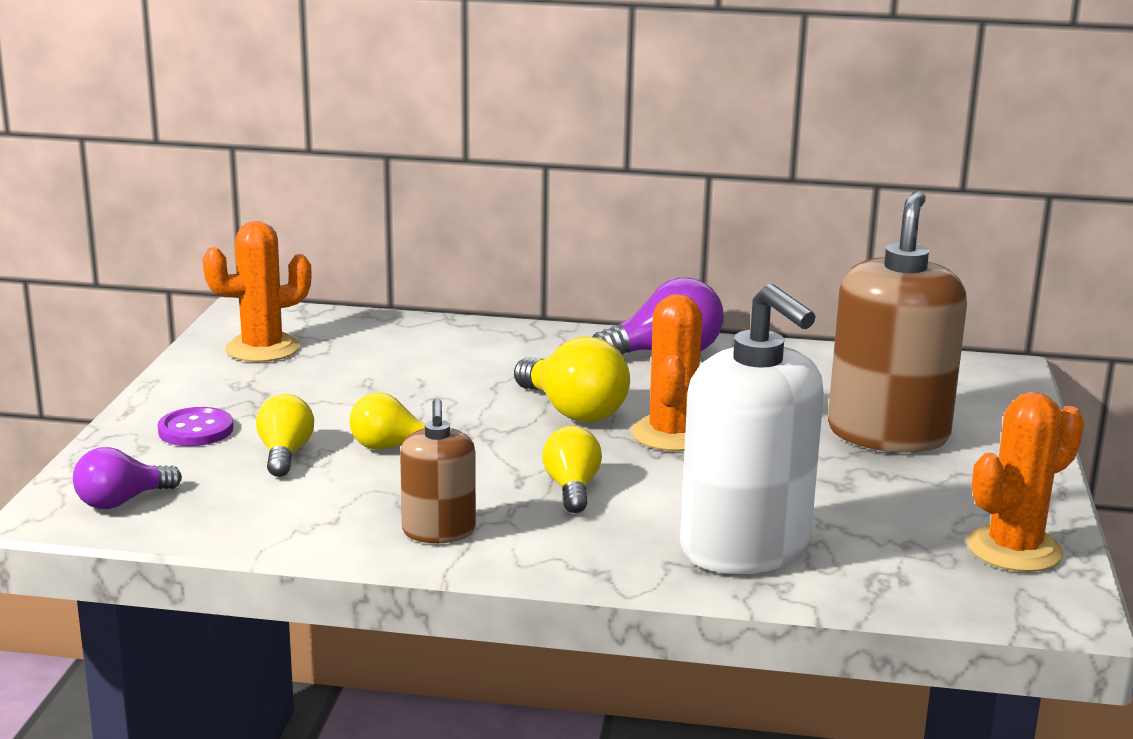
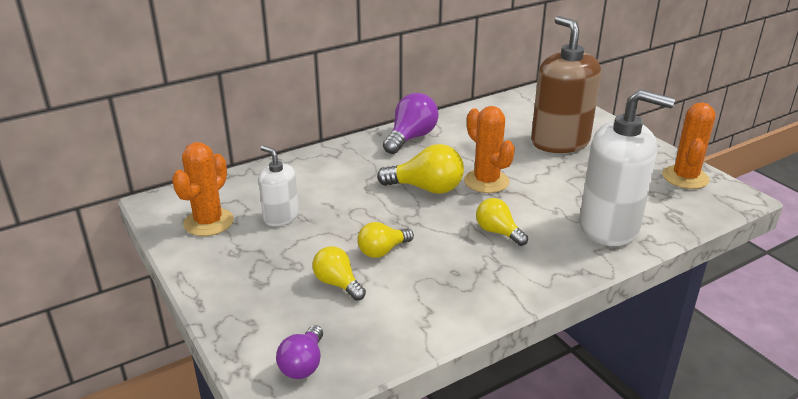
camera: 40 degrees left, 10 degrees up
(196, 430) = (262, 294): purple button -> none
(344, 373) = (281, 217): none -> white soap dispenser
(438, 531) = (486, 288): brown soap dispenser -> none

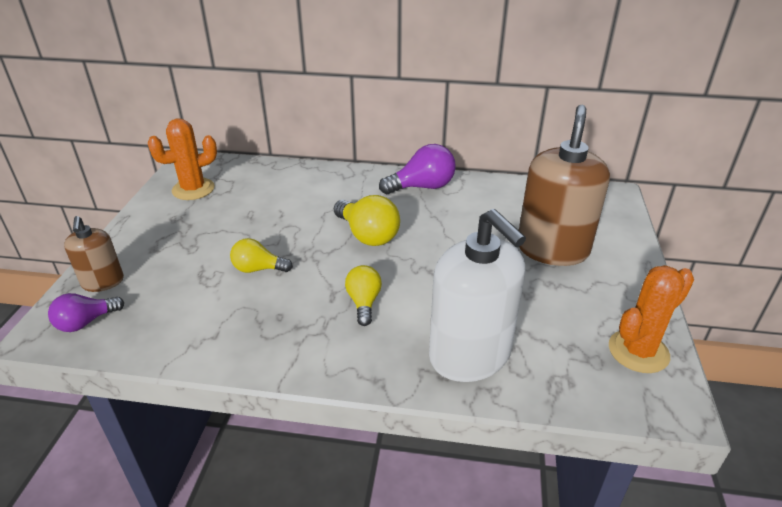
camera: 40 degrees right, 5 degrees up
(260, 330) = (103, 282): none -> brown soap dispenser
(281, 217) = (237, 207): white soap dispenser -> none
(337, 284) = (193, 277): yellow light bulb -> none
(486, 181) = (425, 253): orange cactus -> none

